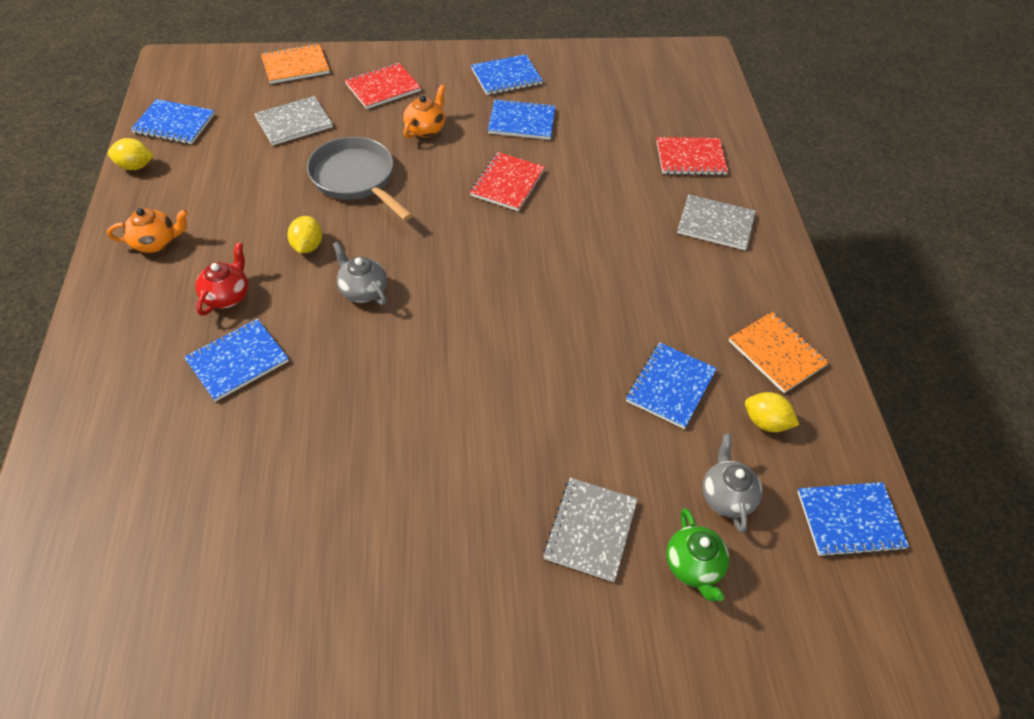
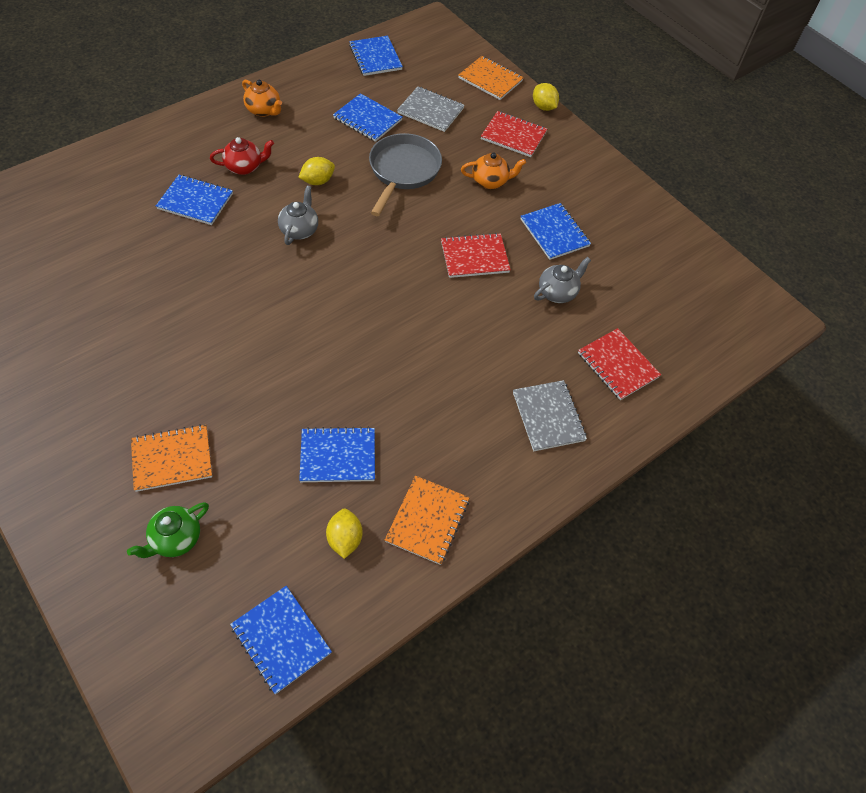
camera: 55 degrees right, 5 degrees up
(135, 166) = (321, 63): yellow lemon -> yellow lemon (543, 107)
(506, 77) = (600, 198): blue notebook -> blue notebook (367, 119)
(590, 530) = (172, 459): grey notebook -> orange notebook
(726, 496) = (252, 537): grey teapot -> grey teapot (557, 292)

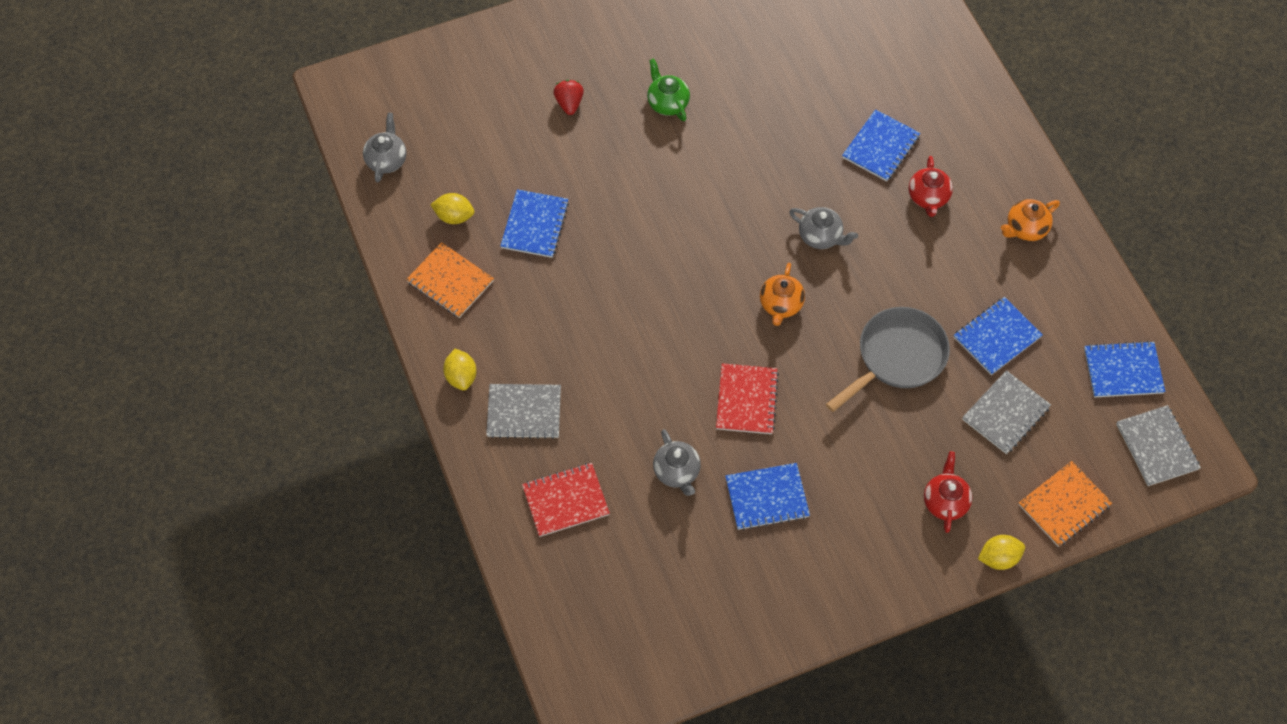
camera: 110 degrees right, 5 degrees up
(172, 459) = (569, 103): orange notebook -> red strawberry
(176, 539) = (494, 100): green teapot -> green teapot (667, 103)
(281, 639) = (387, 160): blue notebook -> grey teapot
(318, 181) = (894, 265): yellow lemon -> yellow lemon (461, 376)
(403, 171) = (897, 357): grey pan -> grey pan turned 75 degrees counterclockwise
(429, 41) = (1157, 446): none -> grey notebook
(490, 181) = (864, 450): orange teapot -> orange teapot (780, 305)
(513, 135) = (945, 501): red notebook -> red teapot

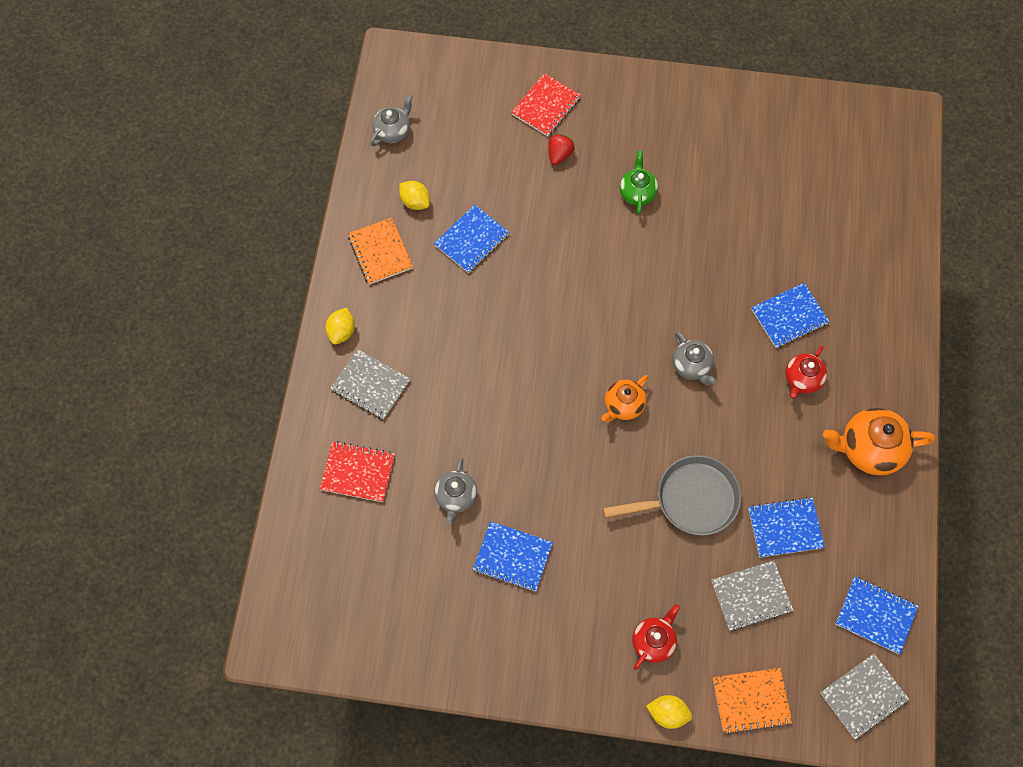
camera: 30 degrees right, 5 degrees up
(746, 400) = (547, 469): red notebook -> red notebook (546, 106)
(1025, 228) = (869, 449): orange teapot -> orange teapot, size x1.62
(1157, 446) = (863, 696): grey notebook -> grey notebook turned 45 degrees clockwise

